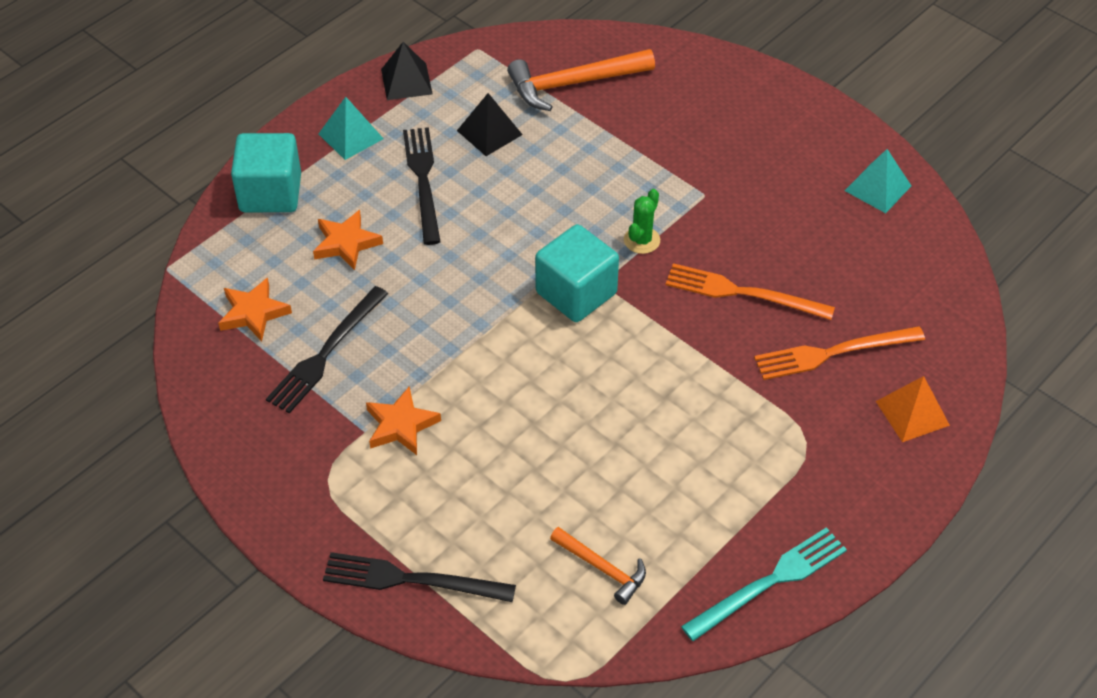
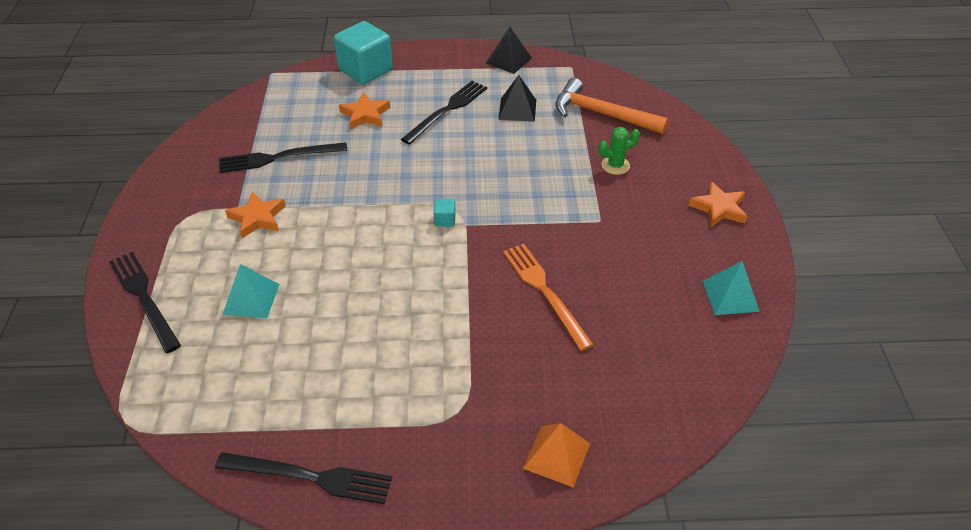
camera: 45 degrees right, 5 degrees down
(253, 313) = (276, 117): orange star -> orange star (719, 208)
(351, 136) = (442, 68): turquoise pyramid -> turquoise pyramid (251, 299)
(576, 293) = (445, 220): turquoise cube -> turquoise cube, size x0.41
(602, 568) = (236, 378): orange hammer -> none
(641, 240) = (524, 219): green cactus -> green cactus (615, 165)
(769, 582) = (310, 477): turquoise fork -> black fork
(833, 353) = (554, 372): orange fork -> none

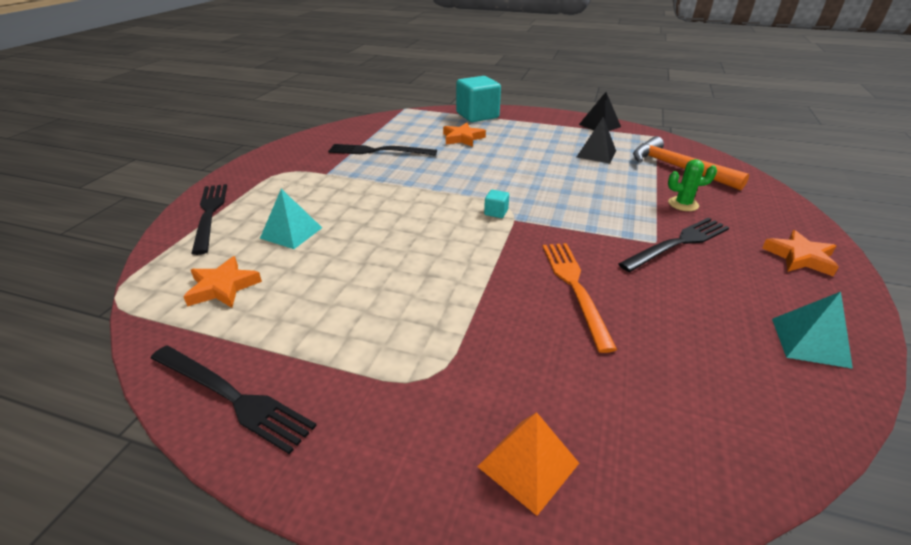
camera: 20 degrees right, 10 degrees down
(257, 218) = (336, 182): orange star -> orange star (223, 287)
(447, 110) = (532, 145): black fork -> black fork (678, 243)

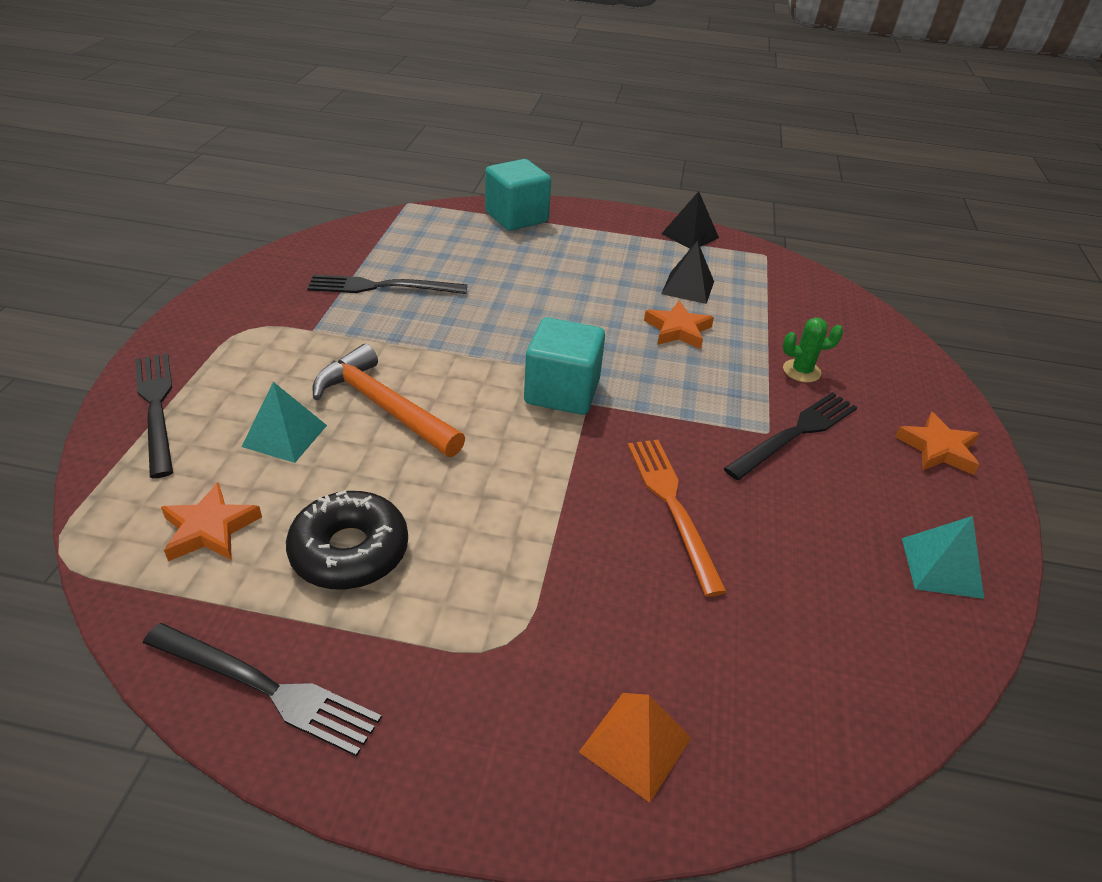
camera: 10 degrees left, 5 degrees up
(319, 306) = (350, 551): none -> black donut
(462, 138) = (500, 261): orange star -> orange star (678, 330)
(496, 212) = (562, 392): turquoise cube -> turquoise cube, size x2.42
(678, 168) = (795, 311): orange hammer -> orange hammer (383, 406)

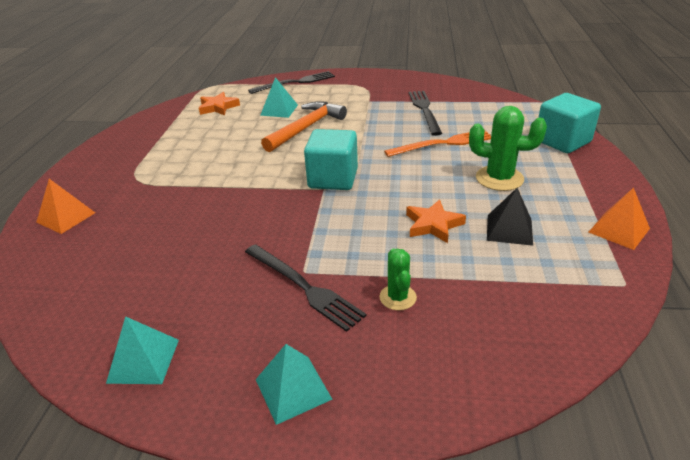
camera: 90 degrees right, 5 degrees down
(266, 688) = (132, 132): black fork -> none
(350, 551) = (201, 136): black donut -> none
(589, 271) = (499, 178): none -> green cactus
(672, 506) = (223, 225): orange fork -> orange fork (443, 144)
(690, 235) = (619, 230): black pyramid -> orange pyramid
(938, 449) = (293, 389): orange star -> turquoise pyramid

